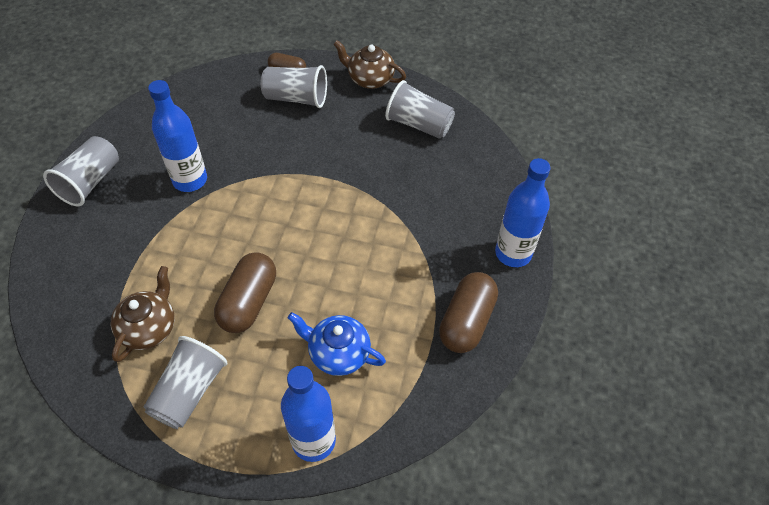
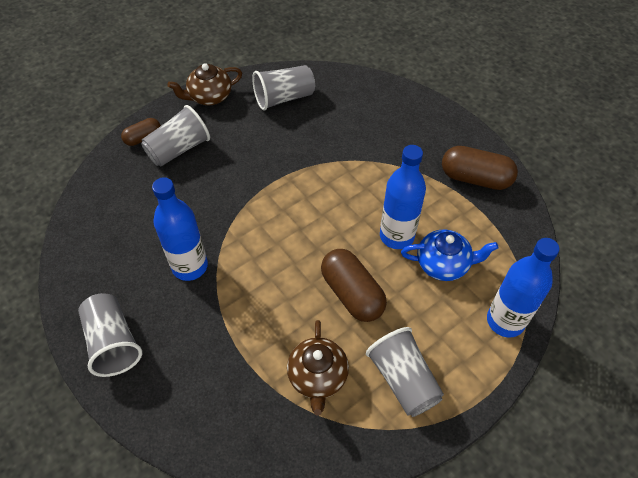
camera: 50 degrees left, 0 degrees up
(149, 327) = (317, 377): brown teapot -> brown teapot turned 150 degrees counterclockwise
(338, 353) = (443, 264): blue teapot -> blue teapot turned 150 degrees counterclockwise
(466, 321) = (475, 178): brown capsule -> brown capsule turned 45 degrees counterclockwise
(513, 253) = (442, 122): blue bottle -> blue bottle (396, 236)

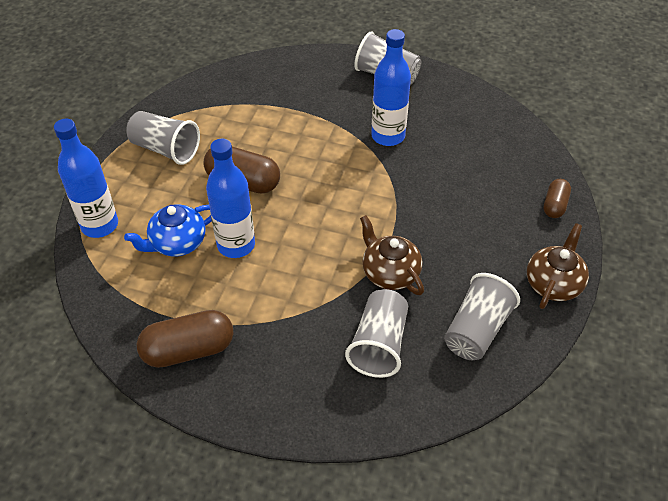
camera: 145 degrees right, 5 degrees down
(179, 149) = (510, 213): grey cup -> grey cup (379, 344)
(317, 377) = (229, 123): brown teapot -> brown teapot (389, 273)

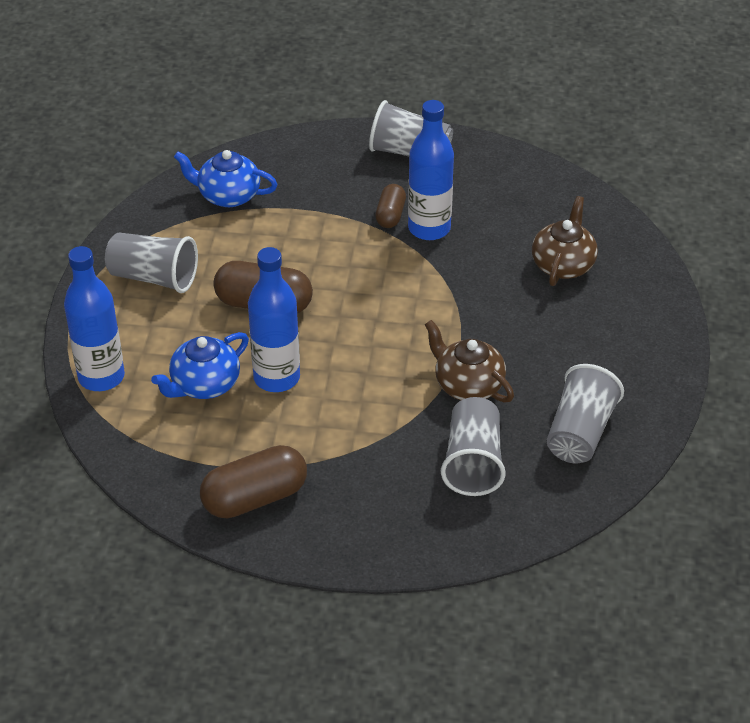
camera: 10 degrees left, 5 degrees down
(240, 92) = (228, 195): none -> blue teapot
(553, 283) = (658, 372): brown teapot -> brown teapot (563, 264)
(554, 205) = (645, 285): brown capsule -> brown capsule (390, 215)

